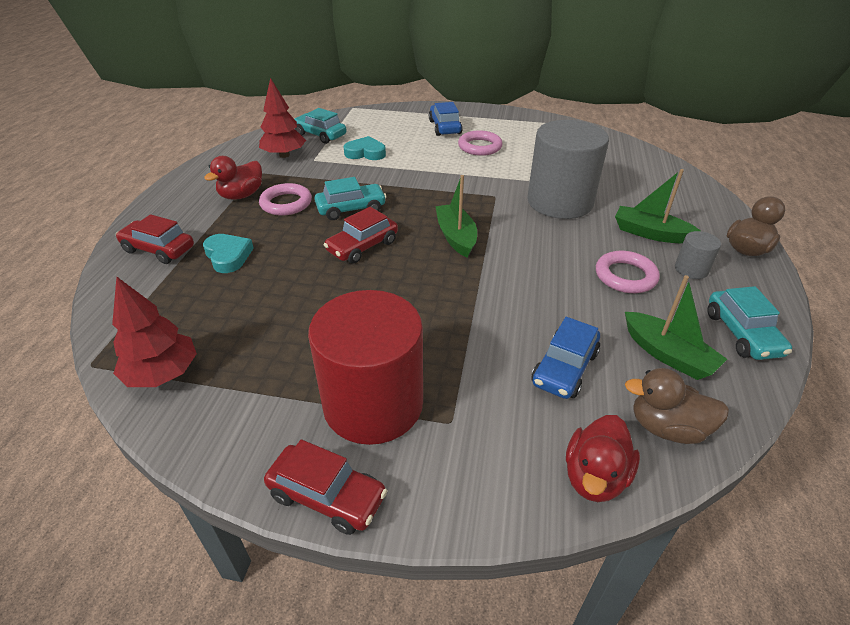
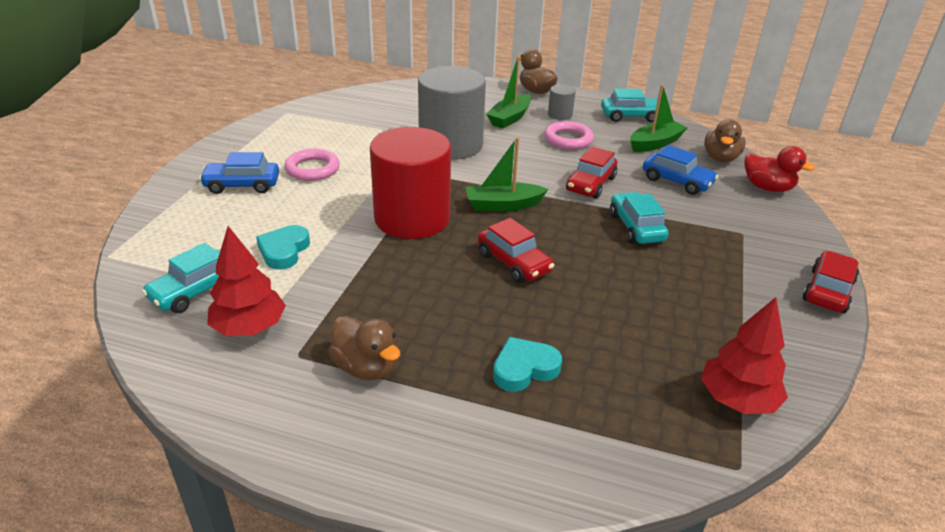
camera: 85 degrees left, 5 degrees down
(158, 249) = (502, 444): red car -> red car (591, 184)
(241, 195) = (366, 367): red duck -> brown duck
(286, 203) = (403, 322): pink ring -> none
(351, 209) = (432, 268): turquoise car -> turquoise car (636, 227)
(373, 404) = (736, 266): red cylinder -> red cylinder (412, 218)

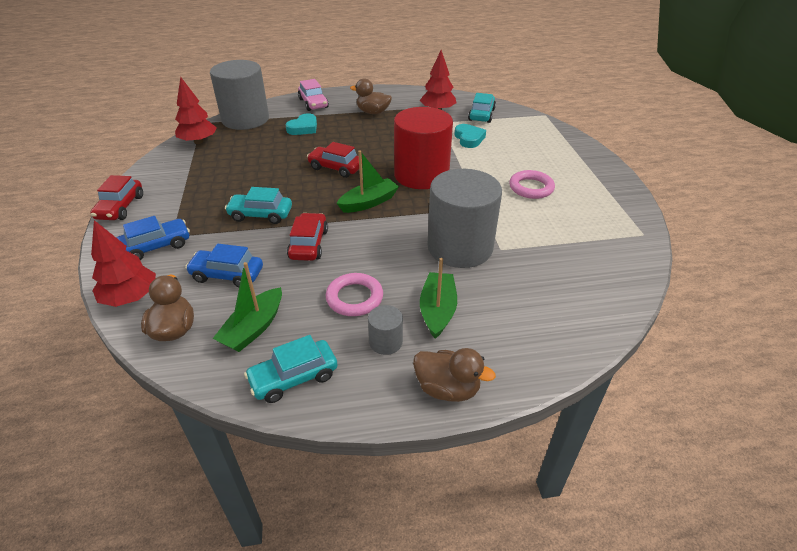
camera: 155 degrees right, 5 degrees up
(242, 185) = (553, 163): blue car -> blue car (156, 246)
(465, 451) = (313, 103): none -> pink car
(636, 227) = (260, 215): turquoise car -> turquoise car turned 135 degrees clockwise
(637, 444) = (245, 119): none -> grey cylinder
(767, 188) = (131, 298): red duck -> red tree

